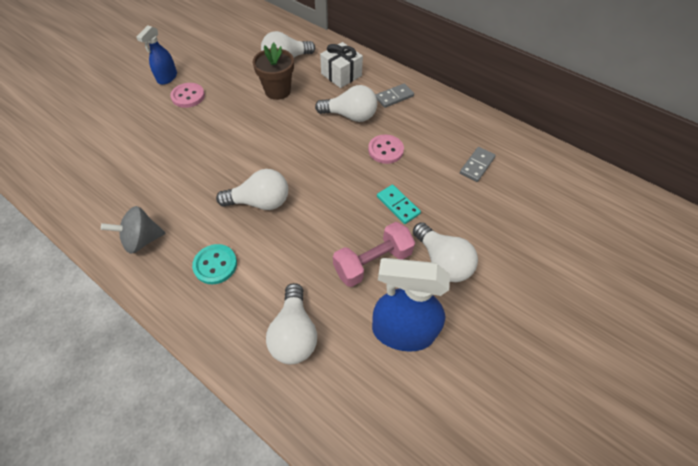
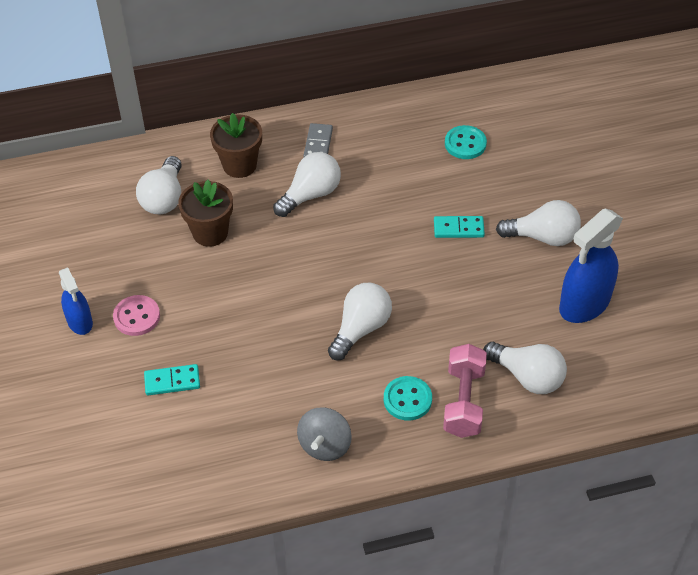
camera: 50 degrees left, 5 degrees down
(149, 136) = (172, 381): none -> turquoise domino
(341, 75) = (239, 165): white gift -> brown flower pot
(372, 262) = (503, 284): pink dumbbell -> pink dumbbell (464, 401)
(385, 150) = (384, 196): pink button -> none
(477, 165) = (465, 144): grey domino -> turquoise button

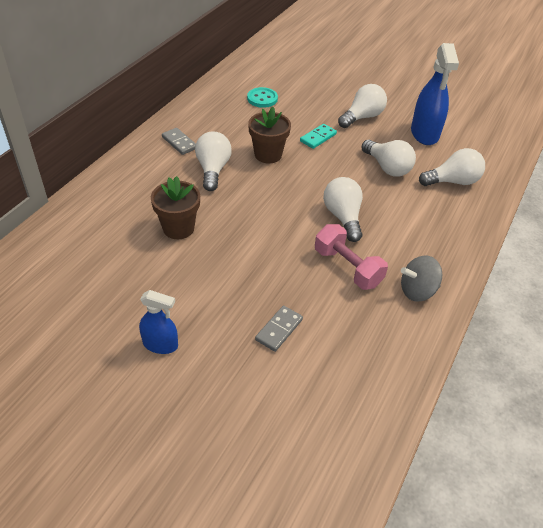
camera: 50 degrees left, 5 degrees down
(137, 317) = (198, 310): pink button -> none
(164, 198) = (117, 229): white light bulb -> white light bulb (387, 167)
(172, 381) = (279, 329): turquoise domino -> grey domino
(239, 165) = (144, 181): brown flower pot -> brown flower pot (268, 155)
(325, 445) = (417, 291): grey spinning top -> grey spinning top turned 105 degrees clockwise
(407, 399) = (419, 234): turquoise button -> none
(464, 401) = (445, 214): pink dumbbell -> pink dumbbell (347, 267)

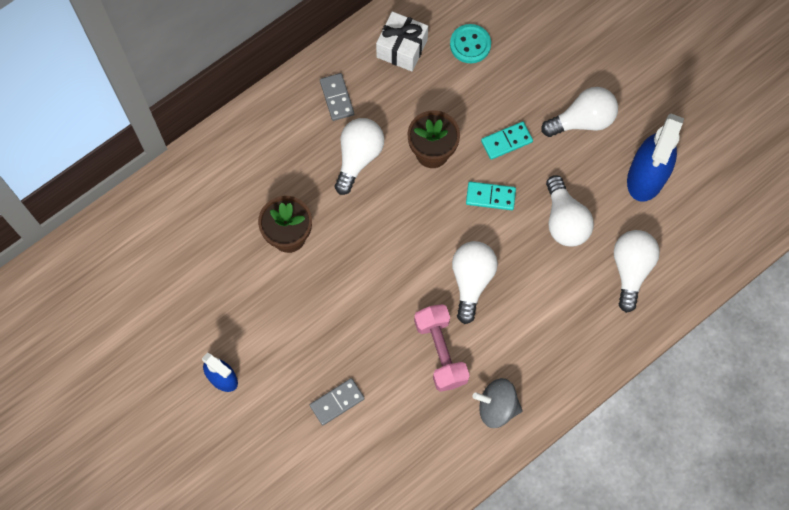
camera: 25 degrees right, 25 degrees up
(215, 110) = (402, 48): none -> white gift
(326, 167) = (490, 196): none -> turquoise domino
(452, 181) = (631, 269): white light bulb -> white light bulb turned 90 degrees counterclockwise

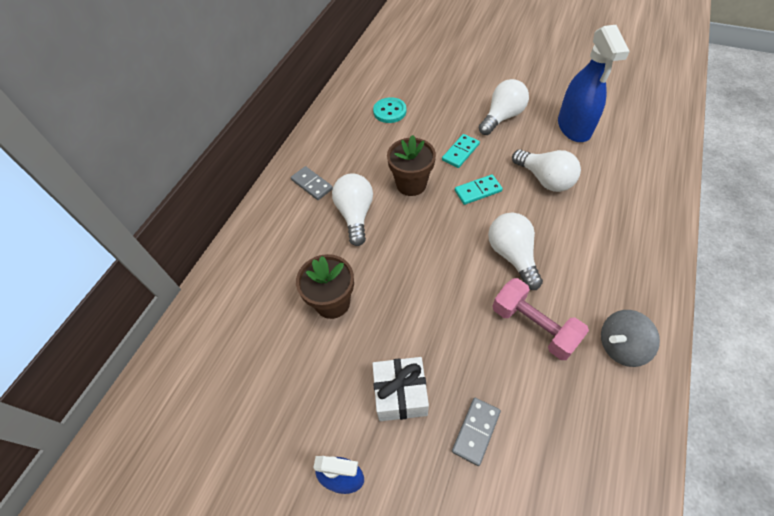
camera: 25 degrees left, 15 degrees down
(402, 48) = (342, 134): white gift -> white gift (400, 394)
(631, 269) = (620, 186): white light bulb -> none

